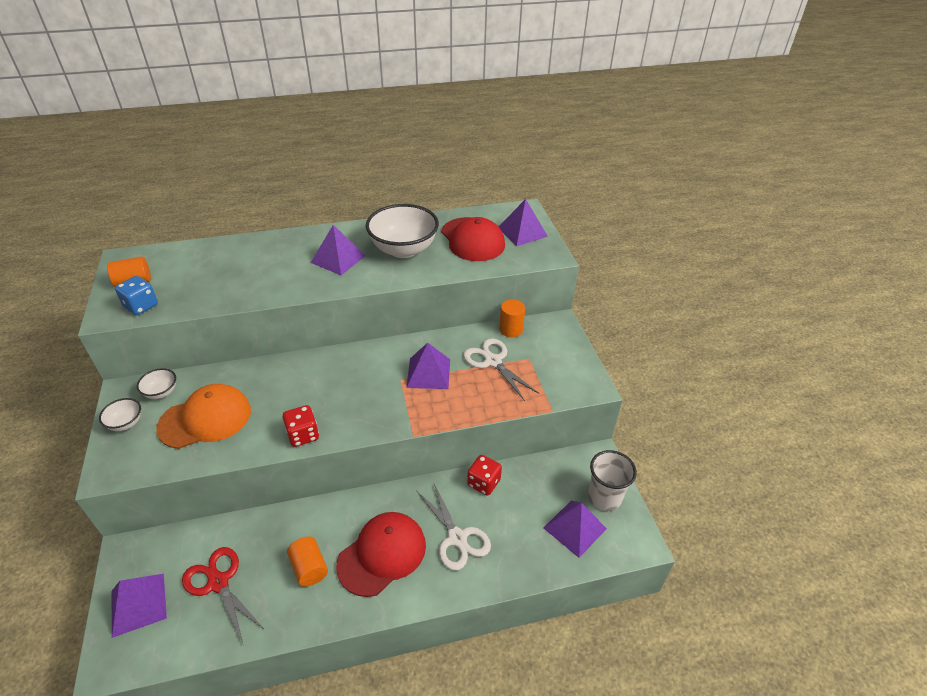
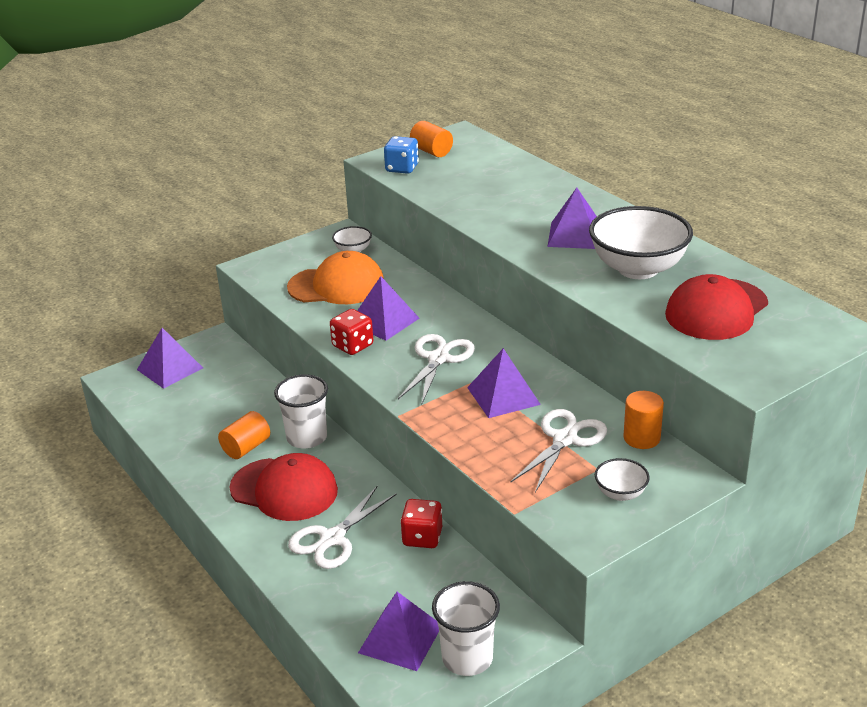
camera: 70 degrees right, 10 degrees down
(126, 423) = (305, 250): white bowl -> white bowl (620, 493)
(205, 419) = (337, 286): orange cap -> orange cap turned 45 degrees counterclockwise
(218, 583) = (207, 401): red scissors -> none
(327, 519) = (307, 438): none -> white cup
(360, 391) = (438, 359): none -> white scissors
(522, 232) = (783, 343): purple pyramid -> purple pyramid (383, 321)

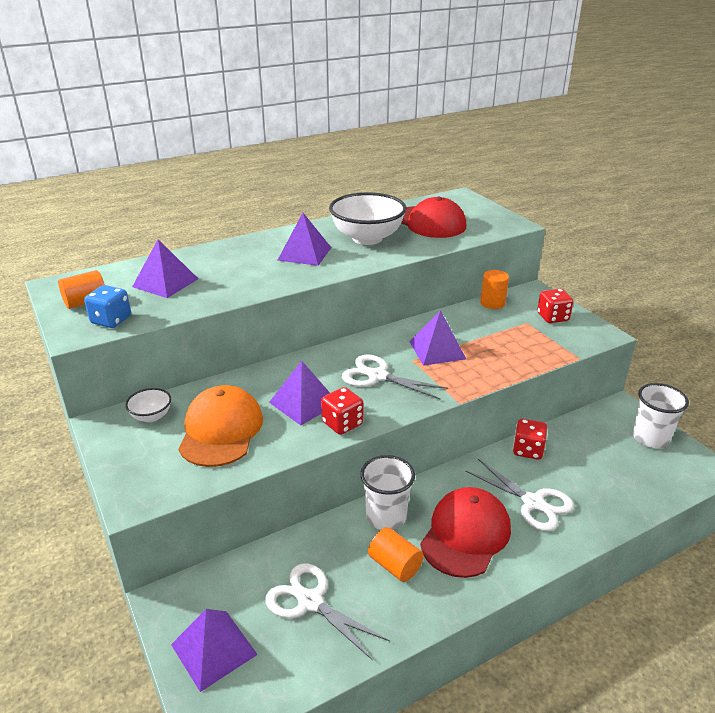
camera: 85 degrees left, 0 degrees up
(400, 638) = (640, 469): purple pyramid -> purple pyramid (165, 282)
(564, 439) = (494, 330): white scissors -> white scissors (310, 602)
(620, 493) = (552, 317): white bowl -> red dice

